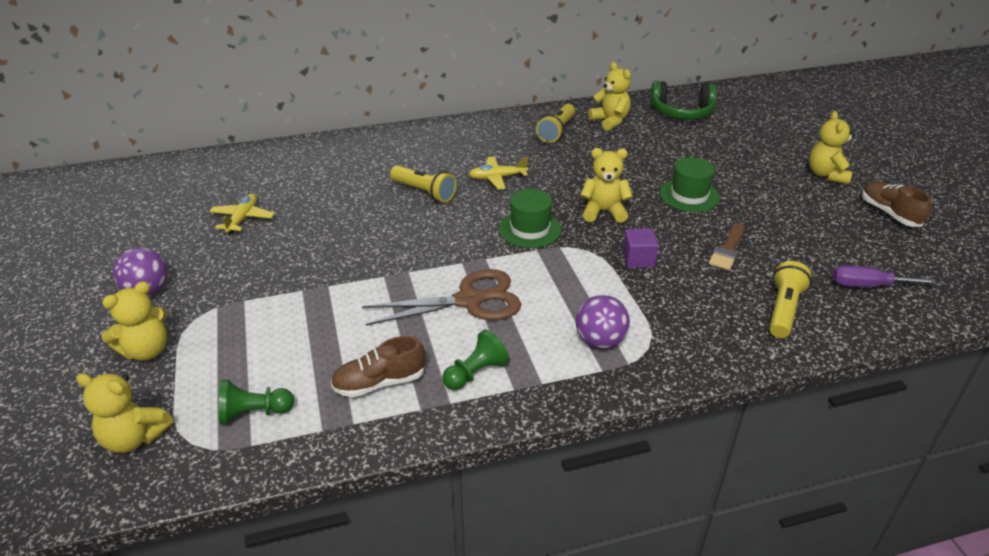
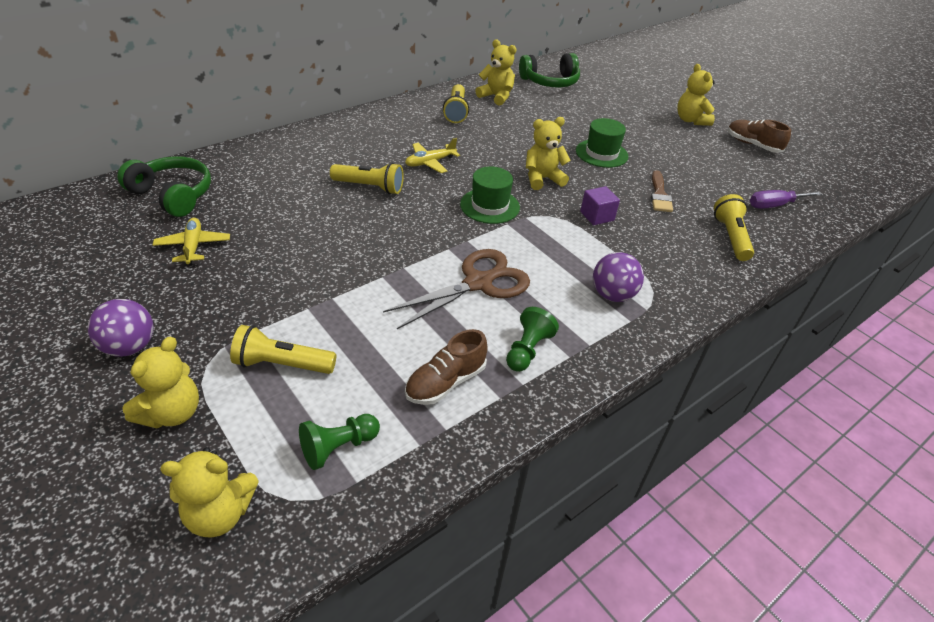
camera: 25 degrees left, 5 degrees up
(252, 172) = (173, 195): none -> green headphones
(252, 332) = (282, 364): none -> yellow flashlight

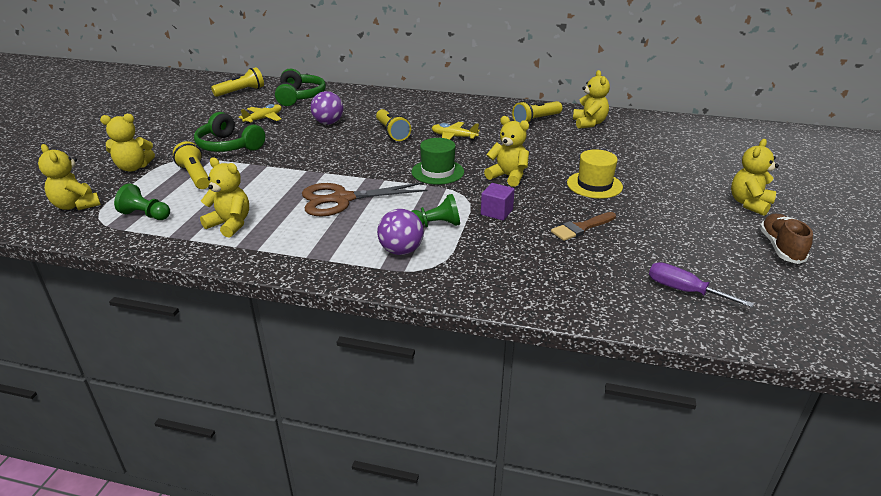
camera: 55 degrees right, 10 degrees down
(130, 347) = (170, 140): purple ball -> purple ball (328, 123)
(445, 382) = (230, 224): brown shoe -> yellow teddy bear
(478, 283) = (342, 199): brown scissors -> brown scissors turned 150 degrees clockwise
(527, 350) = (294, 239): green pawn -> green pawn (436, 225)
(550, 82) = (661, 131): green headphones -> green headphones (229, 146)
(601, 153) = (594, 185): green hat -> yellow hat
(730, 237) = (578, 281): yellow flashlight -> yellow flashlight (241, 92)

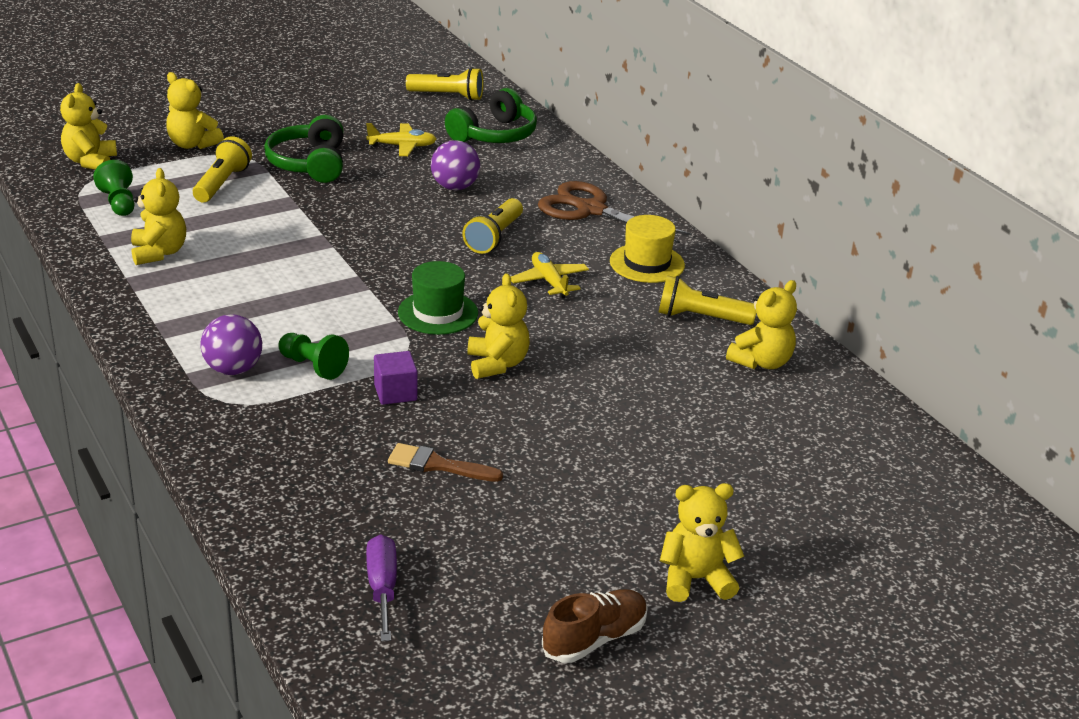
camera: 45 degrees right, 0 degrees up
(342, 199) = (290, 286): brown scissors -> brown scissors (591, 210)
(594, 185) = (567, 435): yellow hat -> yellow hat (647, 263)

